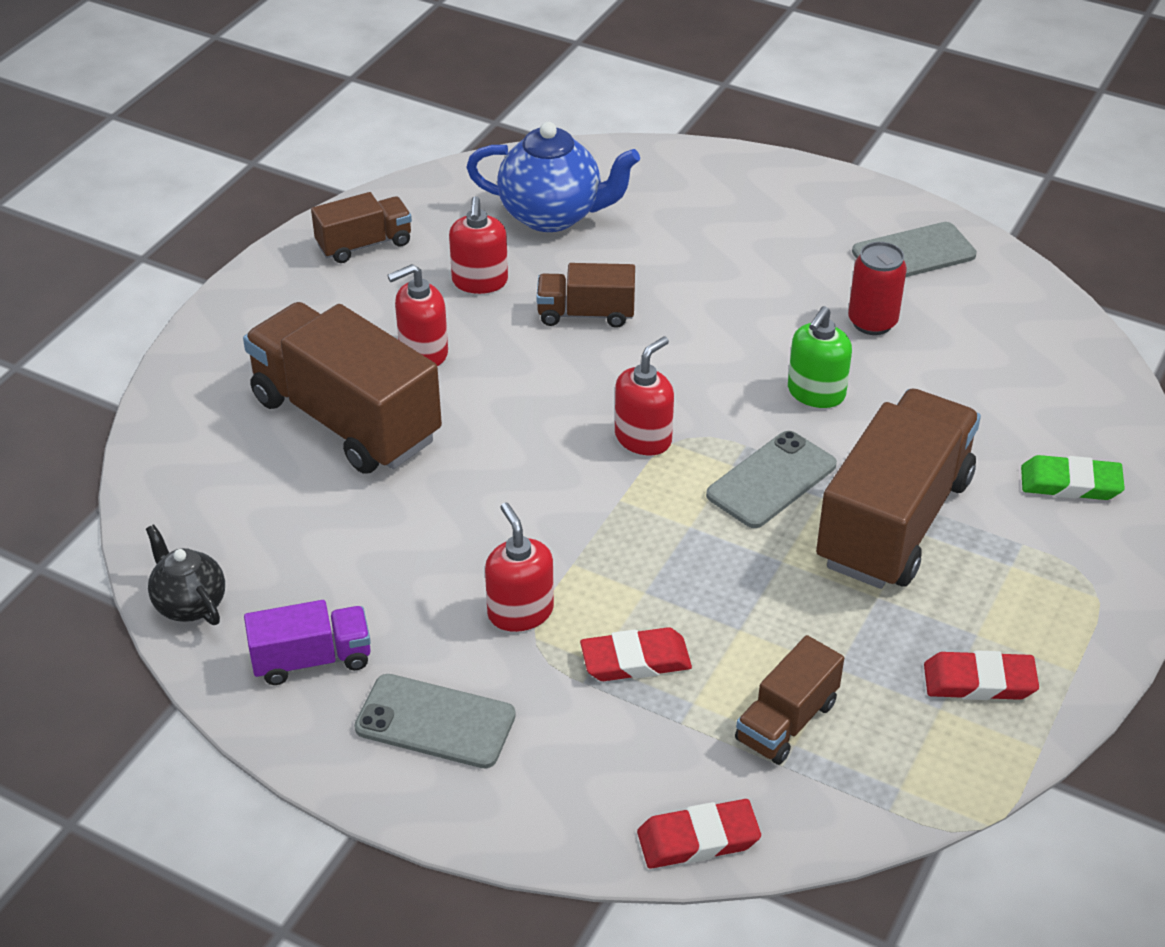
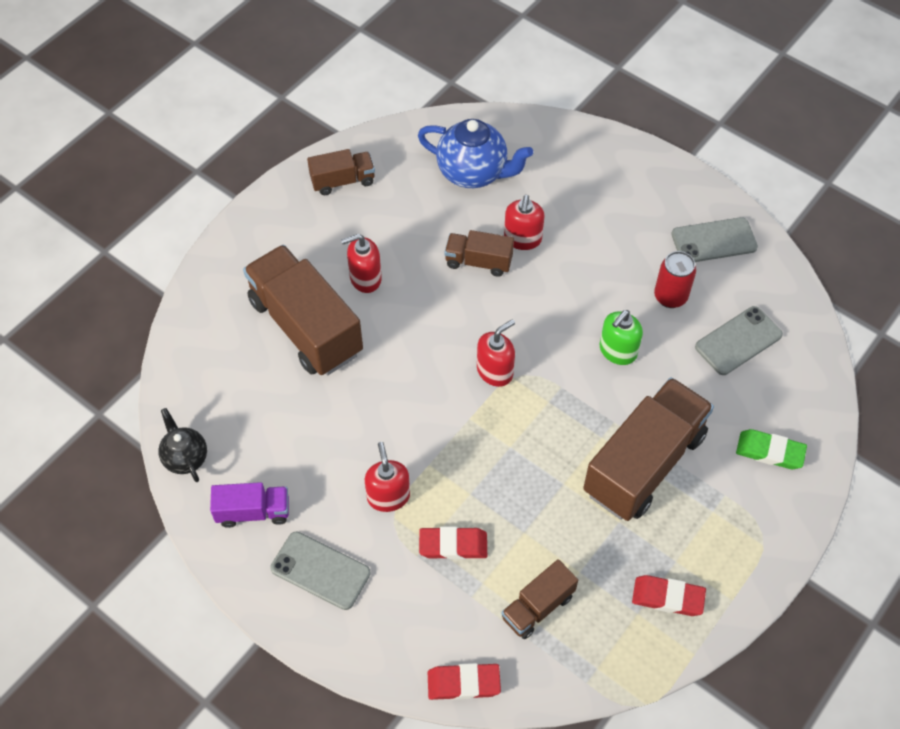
camera: 10 degrees right, 15 degrees up
(480, 281) = (413, 224): red soap dispenser -> red soap dispenser (522, 239)
(771, 480) = (571, 418): grey phone -> grey phone (738, 341)

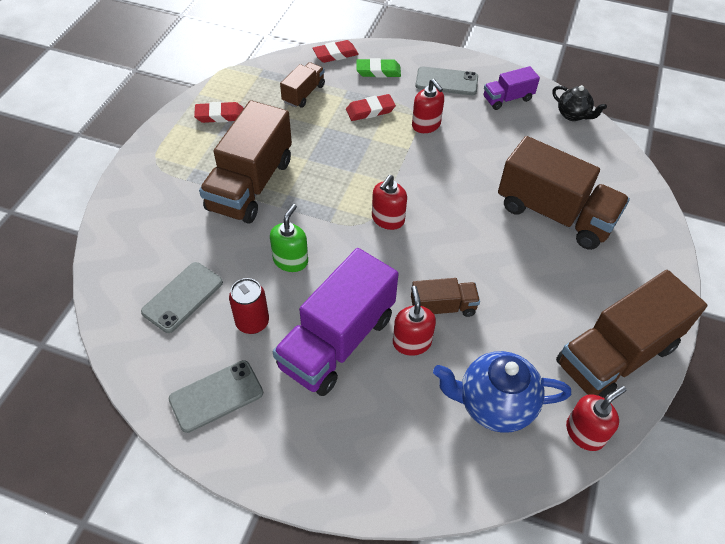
camera: 160 degrees right, 5 degrees down
(343, 181) = (616, 355): brown truck -> brown truck, size x1.98
(365, 278) = (533, 265): red soap dispenser -> red soap dispenser (585, 432)
(592, 258) = (337, 341): none -> purple truck
(770, 451) = (151, 215): green eraser -> green eraser (378, 71)

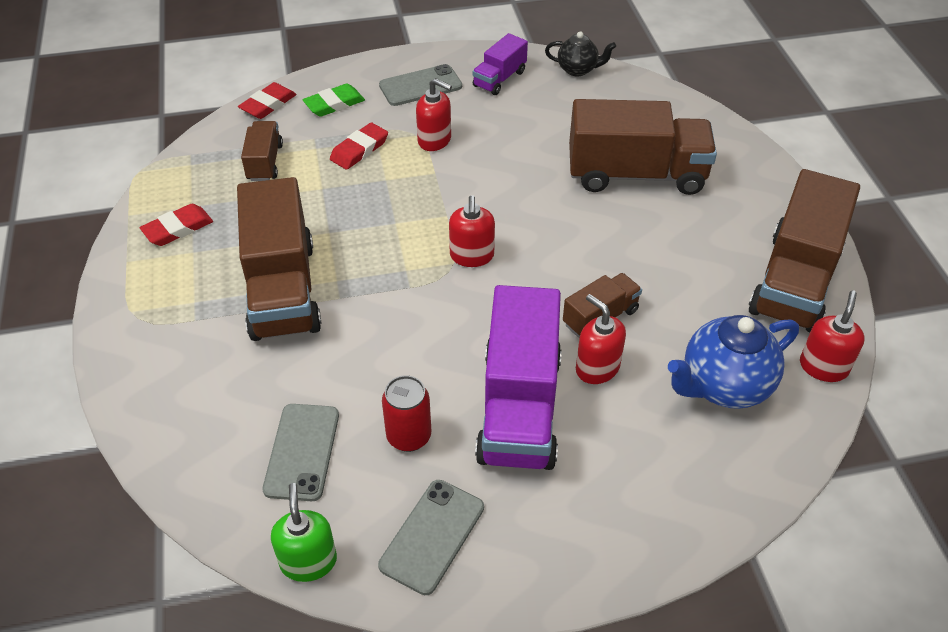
camera: 30 degrees left, 5 degrees down
(290, 260) = (398, 349): green soap dispenser -> green soap dispenser (308, 561)

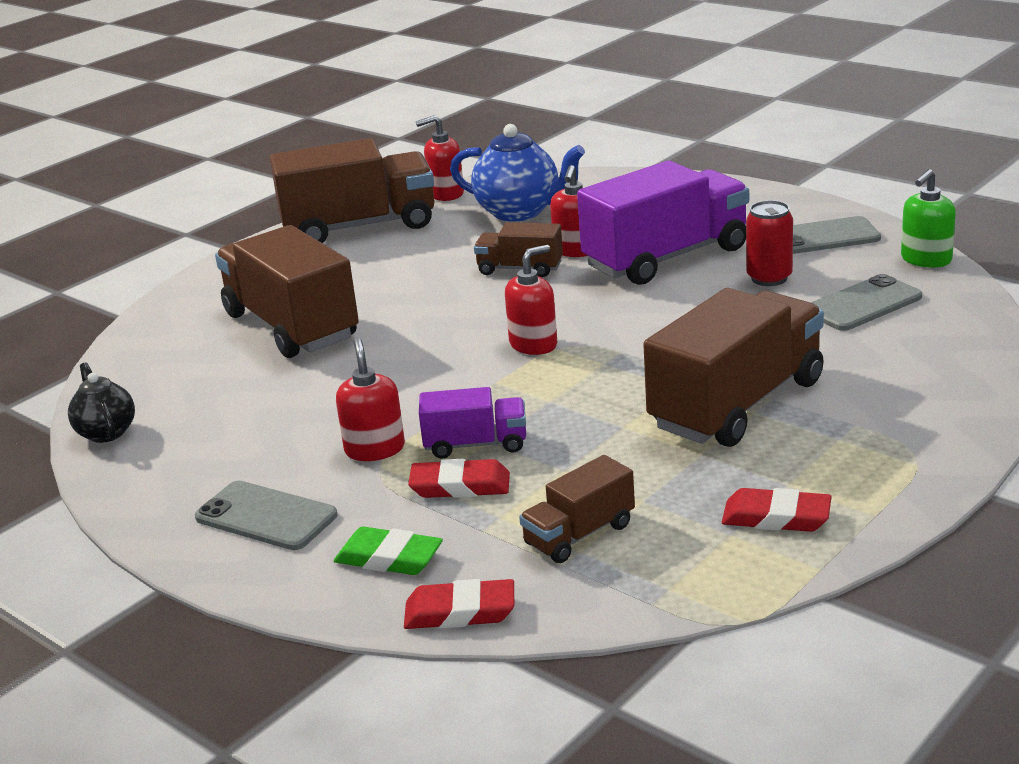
camera: 125 degrees left, 20 degrees down
(499, 79) = (184, 471): purple truck -> purple truck (476, 444)

